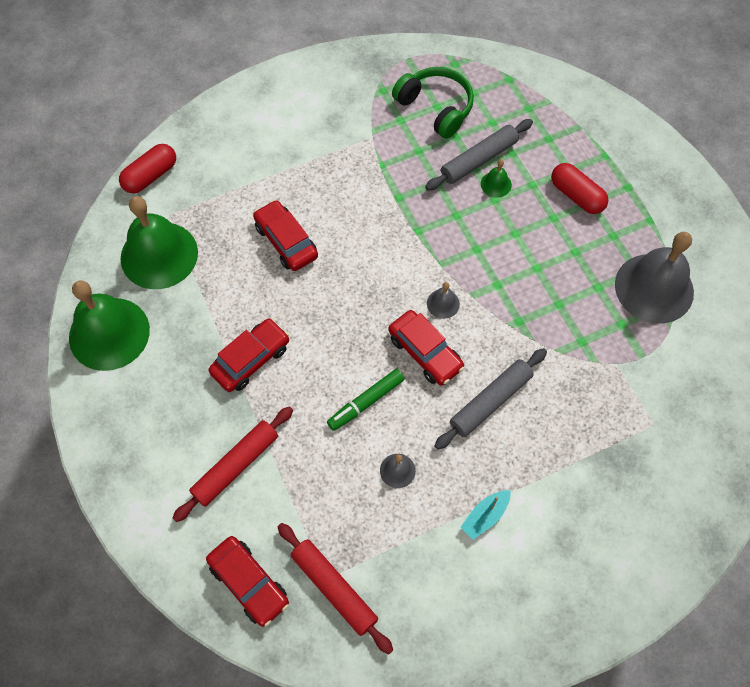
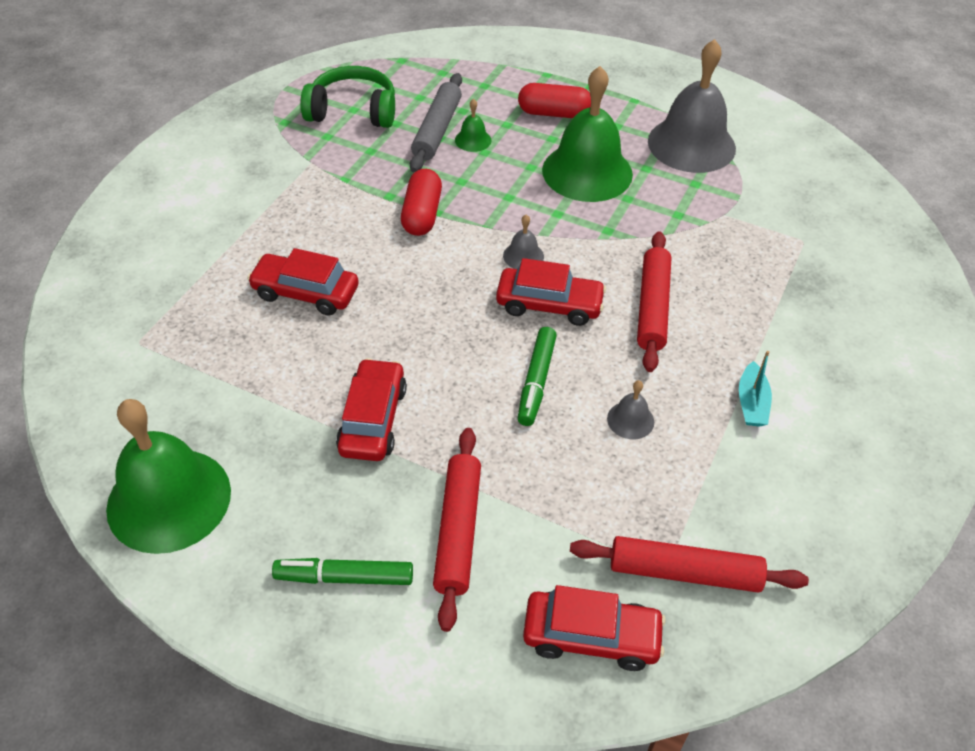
camera: 40 degrees left, 15 degrees down
(150, 176) = (79, 318): red capsule -> red capsule (422, 214)
(156, 448) = (345, 577): none -> green marker
(159, 255) = (162, 386): green bell -> green bell (587, 172)
(490, 402) = (652, 307): grey rolling pin -> red rolling pin

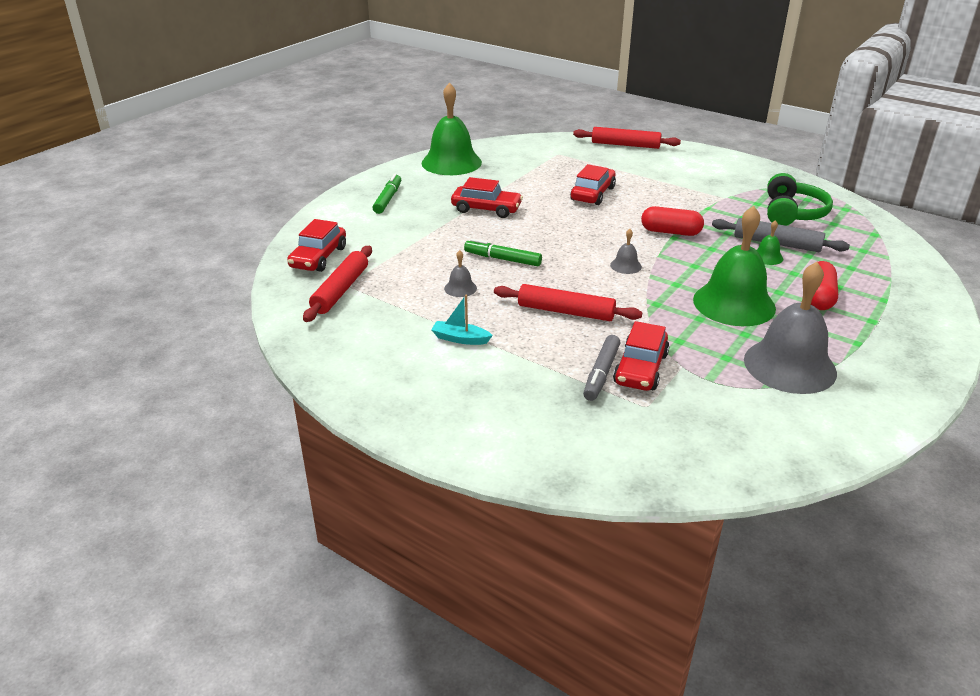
camera: 100 degrees right, 15 degrees down
(457, 531) = (401, 227): red rolling pin -> red rolling pin (625, 145)
(549, 304) = (573, 270): red car -> red car (640, 369)
(764, 273) = (601, 373): none -> grey marker

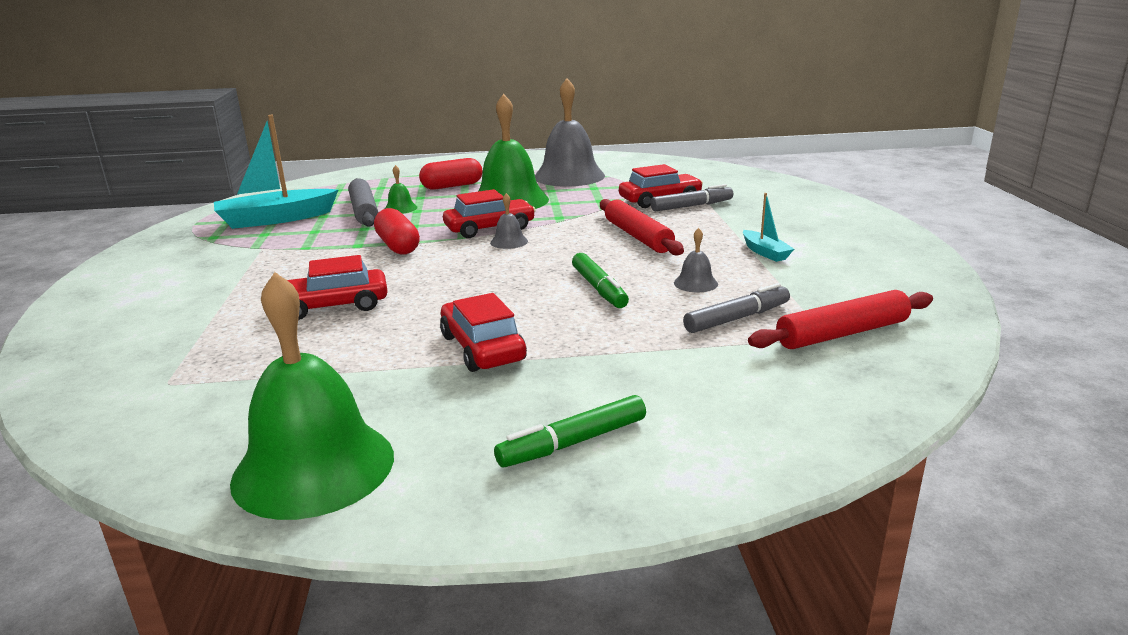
camera: 130 degrees left, 10 degrees down
(318, 257) = (830, 389): red car -> red car (490, 228)
(404, 274) = (736, 318): none -> grey marker
(625, 145) = (75, 347): red rolling pin -> none
(792, 213) = (276, 219): green headphones -> turquoise boat

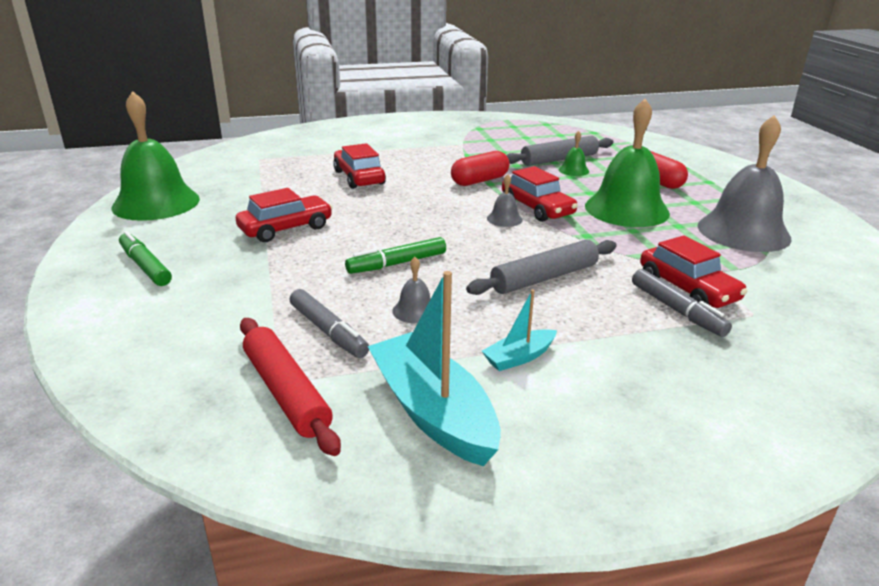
camera: 80 degrees right, 5 degrees up
(276, 219) = (524, 137): turquoise boat -> turquoise boat (433, 412)
(638, 236) = (544, 278): red rolling pin -> grey rolling pin

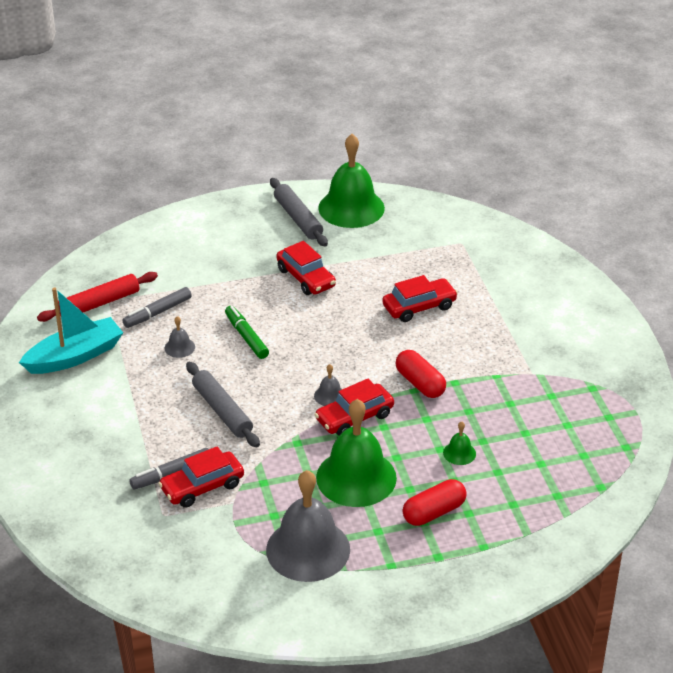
camera: 90 degrees right, 10 degrees up
(145, 266) = (244, 226): green marker -> none
(519, 357) = (121, 391): turquoise boat -> none
(559, 159) = (492, 445): grey rolling pin -> grey rolling pin (298, 218)

